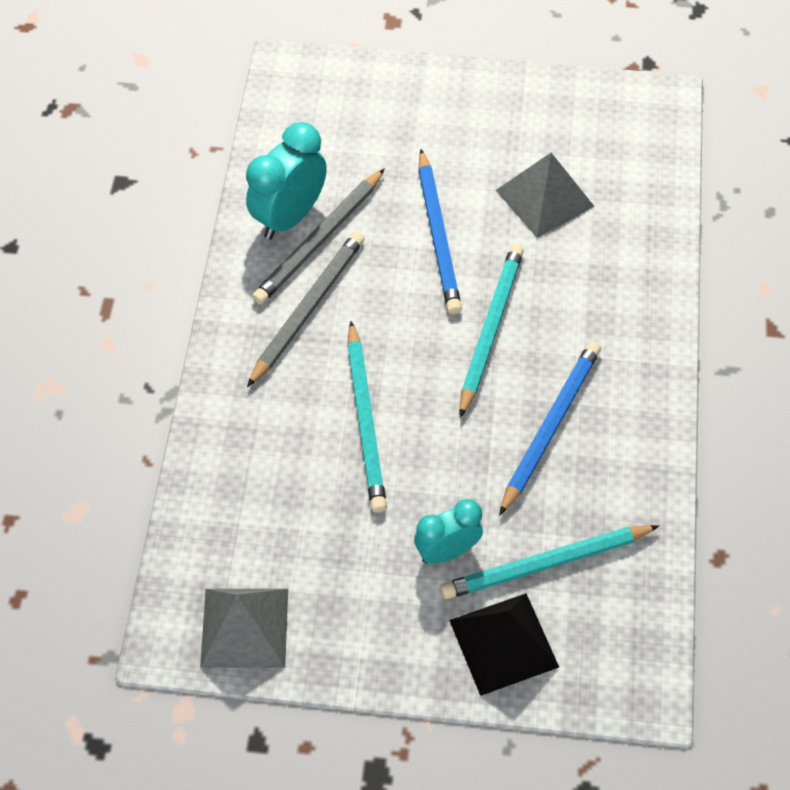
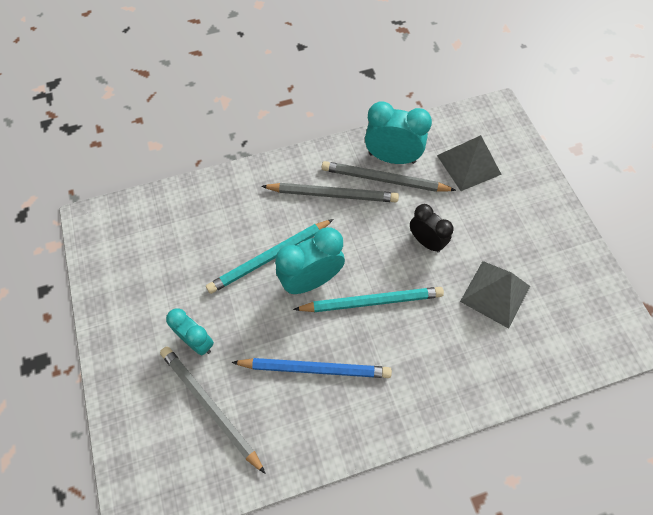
camera: 65 degrees right, 5 degrees up
(245, 627) = (109, 253): grey pyramid -> grey pyramid (468, 165)
(426, 384) = (311, 280): none -> turquoise clock
(438, 235) = (426, 241): blue pencil -> black clock
(504, 643) = (144, 402): black pyramid -> none
(546, 563) = (210, 406): turquoise pencil -> grey pencil

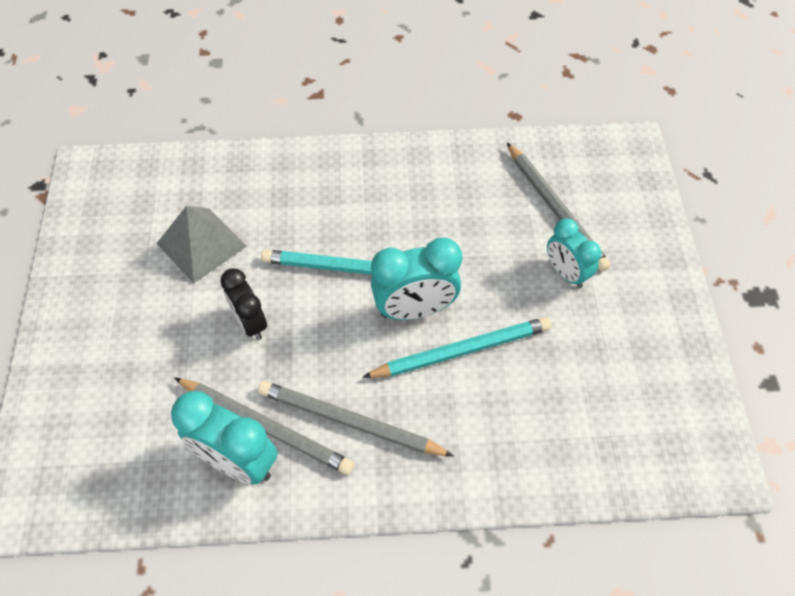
camera: 165 degrees left, 5 degrees down
(314, 369) = (436, 217): blue pencil -> none
(468, 165) = (131, 419): grey pyramid -> none

